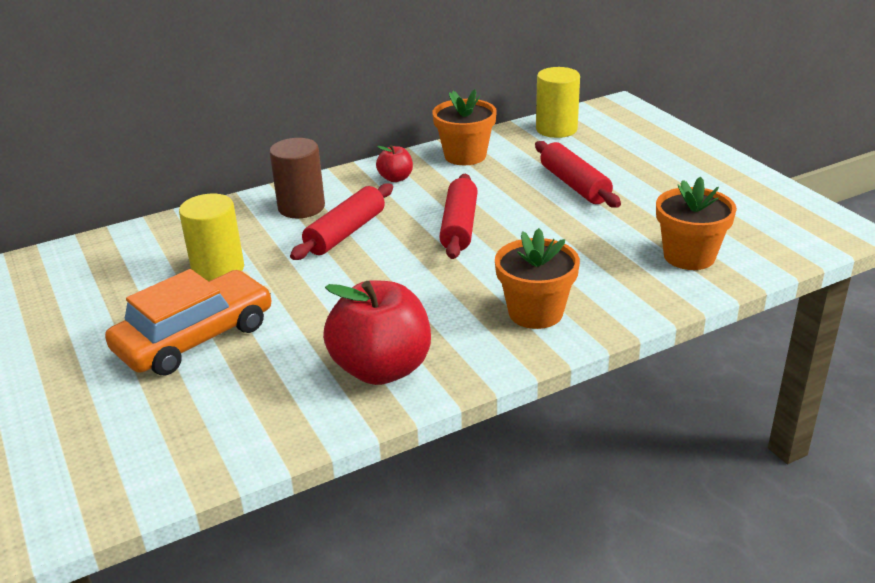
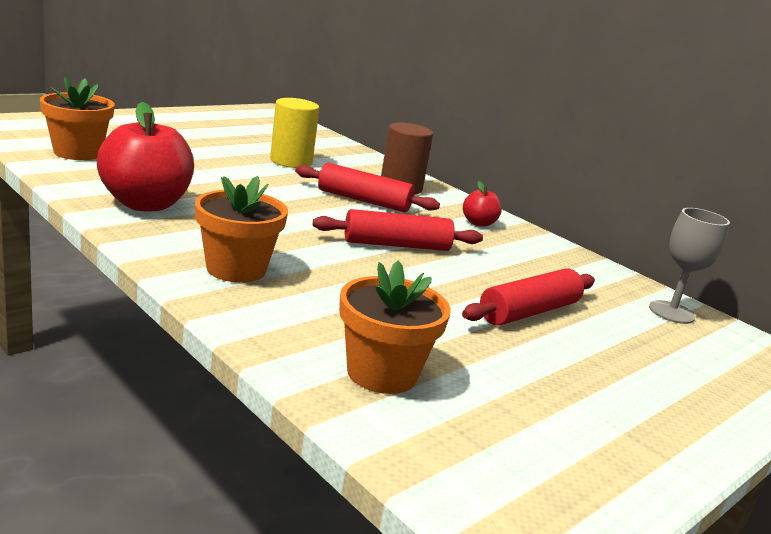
camera: 70 degrees right, 10 degrees down
(195, 338) = (195, 154): orange car -> none
(465, 156) = (553, 256): orange flower pot -> orange flower pot (78, 152)
(556, 129) = (671, 312): yellow cylinder -> grey goblet

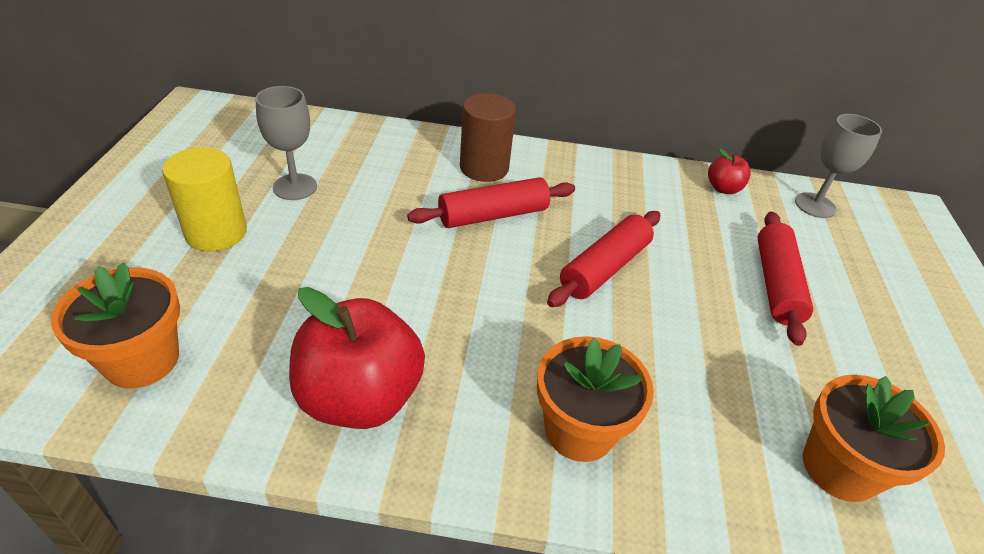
camera: 40 degrees left, 20 degrees up
(263, 147) = (295, 187): none -> grey goblet
(291, 161) = (352, 194): yellow cylinder -> yellow cylinder (216, 232)
(478, 223) = (597, 180): red apple -> red apple (723, 188)

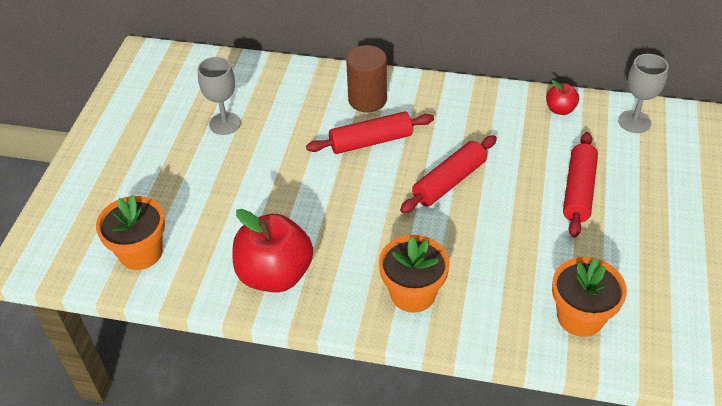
camera: 10 degrees right, 5 degrees up
(216, 232) = (174, 163): yellow cylinder -> none

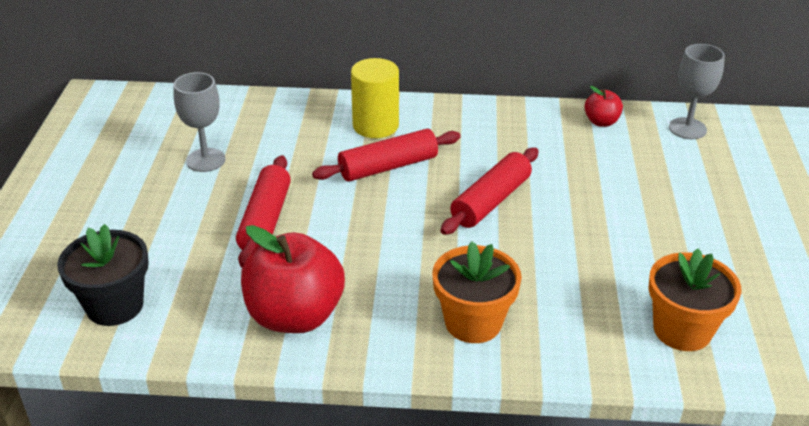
camera: 10 degrees left, 10 degrees down
(141, 252) = (115, 306): orange flower pot -> black flower pot
(367, 99) = (375, 125): brown cylinder -> yellow cylinder
(578, 191) = (644, 200): red rolling pin -> red rolling pin (265, 220)

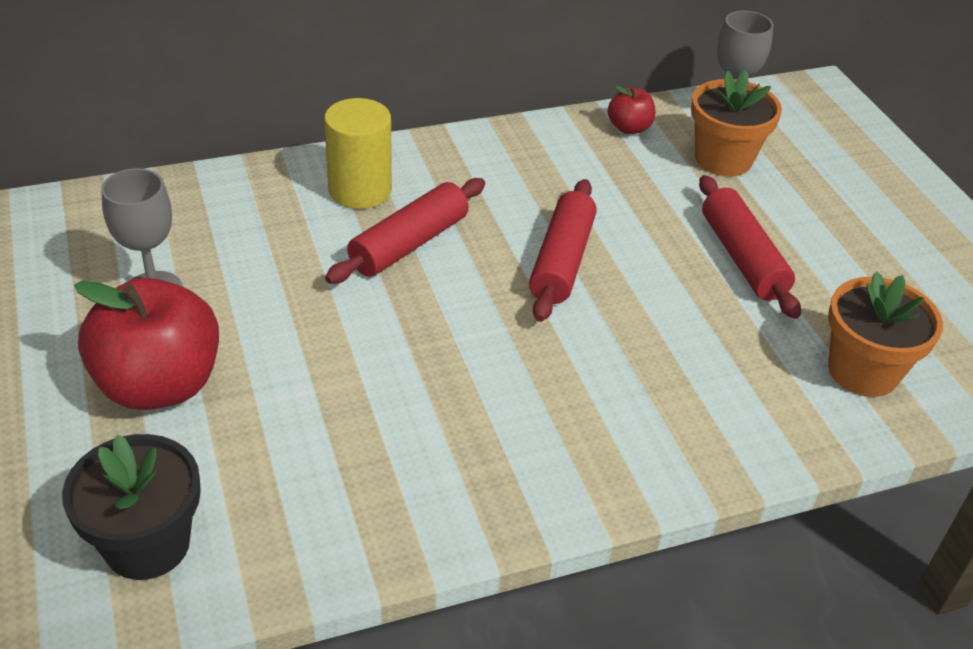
camera: 25 degrees left, 5 degrees up
(265, 220) = (290, 359): red rolling pin -> red rolling pin (742, 258)
(295, 316) = (409, 485): red apple -> red apple (159, 385)
(473, 322) = (633, 429): orange flower pot -> orange flower pot (723, 159)

